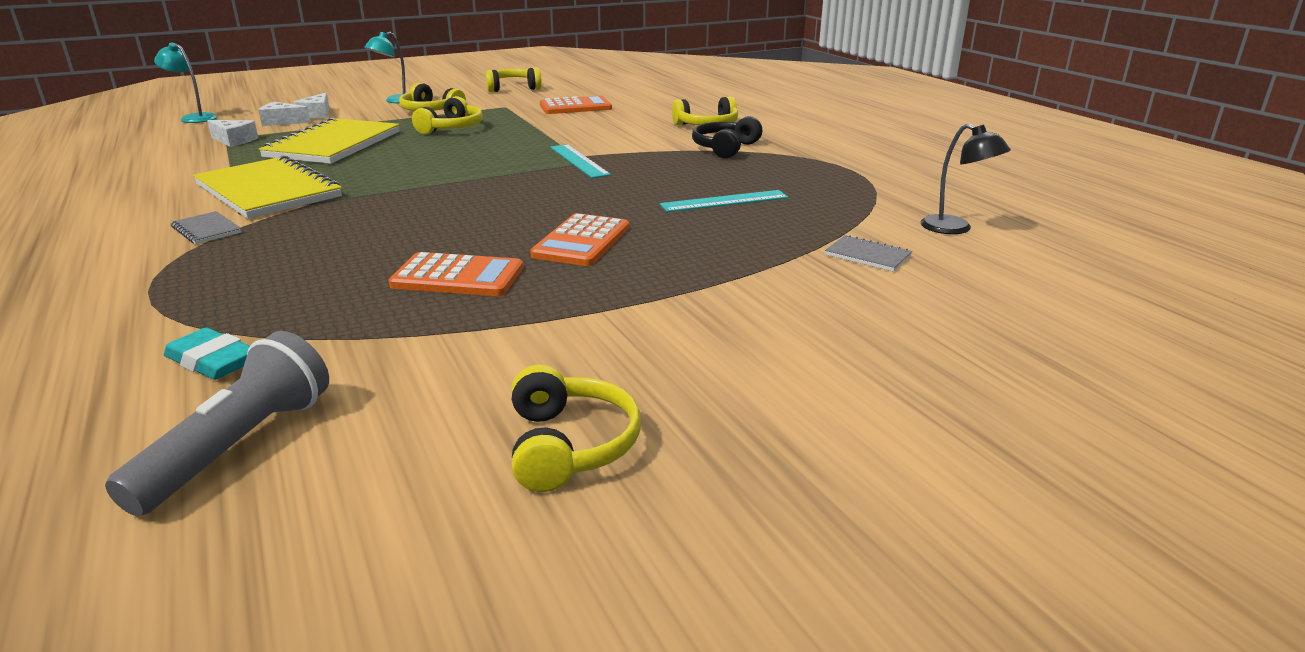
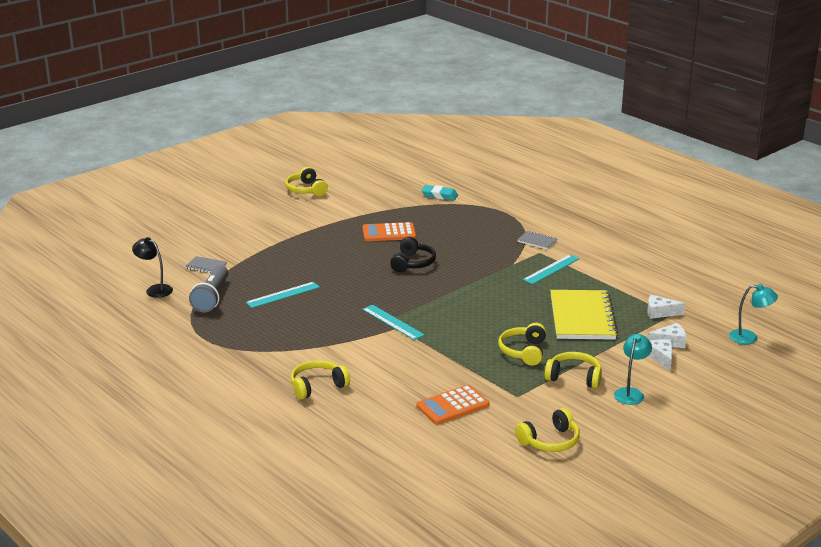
camera: 165 degrees right, 0 degrees up
(239, 446) = (398, 179): grey flashlight -> grey flashlight (211, 297)
(268, 191) = (551, 269): yellow notebook -> turquoise ruler
(582, 241) = (347, 257): orange calculator -> none
(725, 148) = (294, 352): black headphones -> black headphones (413, 263)

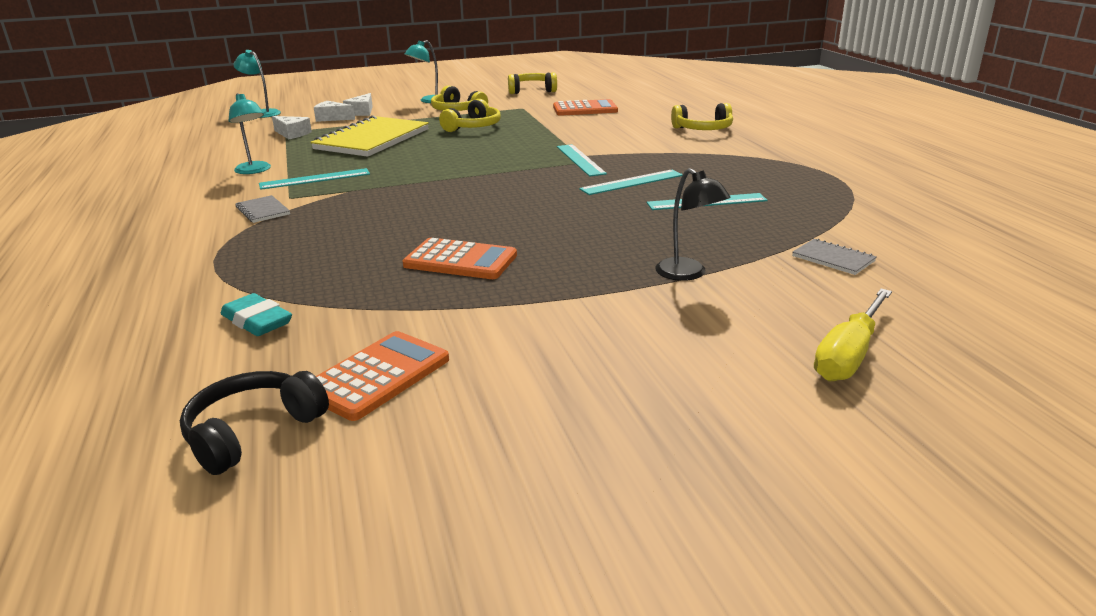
camera: 155 degrees left, 0 degrees up
(155, 289) = (925, 236): black lamp -> black lamp (688, 274)
(202, 224) = (849, 355): none -> yellow screwdriver
(211, 297) = (821, 213): grey flashlight -> none
(306, 190) = (534, 411): yellow headphones -> none
(339, 304) = (632, 182): none -> turquoise ruler
(368, 189) = (377, 376): none -> orange calculator
(413, 263) = (480, 211): black headphones -> black headphones (252, 432)
(605, 269) = (255, 171): none -> turquoise lamp

